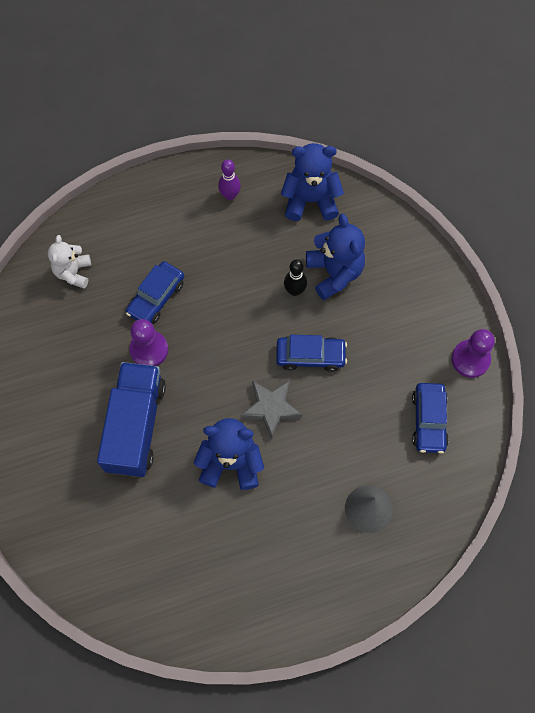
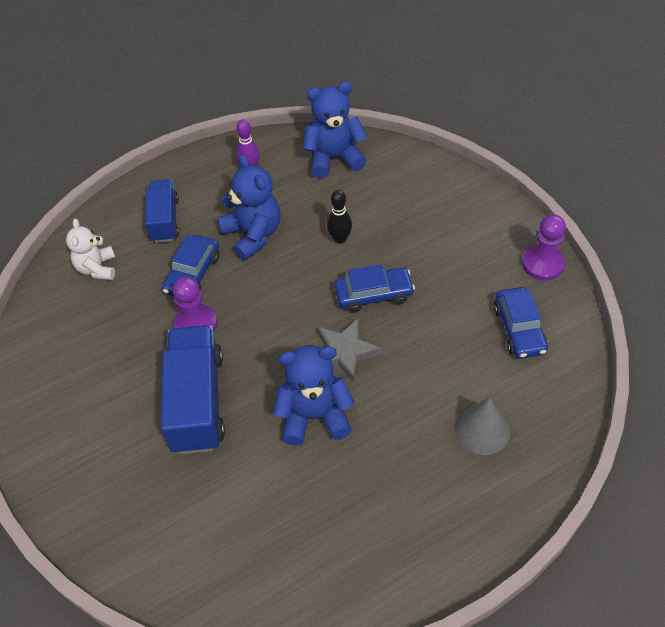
camera: 10 degrees left, 15 degrees down
(142, 234) = (165, 220): none -> blue truck
(334, 273) = (377, 215): blue teddy bear -> blue teddy bear (253, 235)

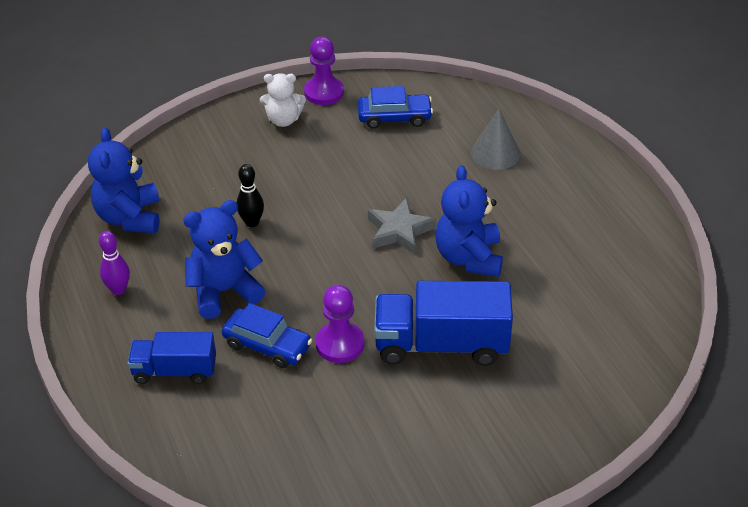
camera: 85 degrees left, 10 degrees down
(97, 268) = (233, 437): white teddy bear -> white teddy bear (283, 120)
(373, 294) = (333, 204): blue car -> none

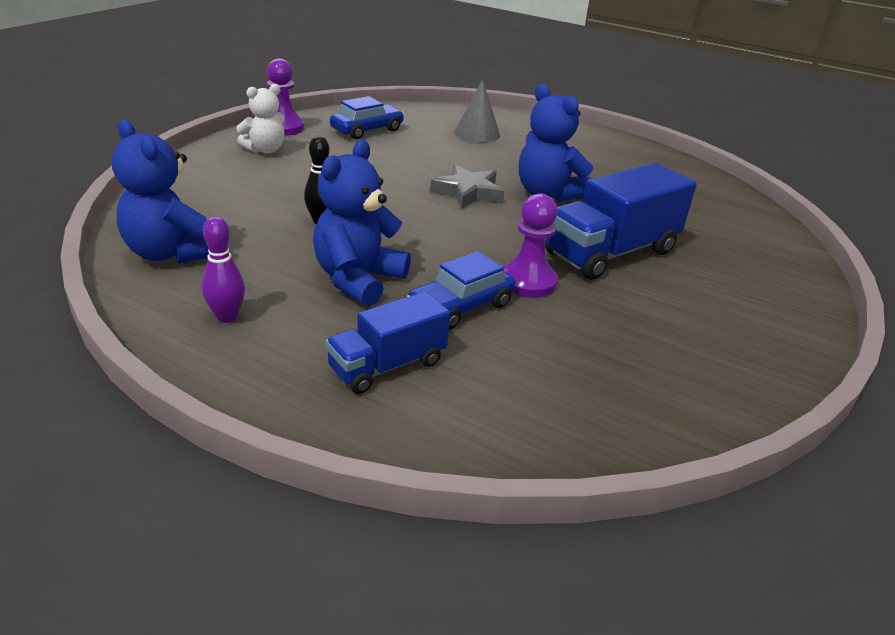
camera: 40 degrees left, 10 degrees down
(267, 345) = (460, 306): blue car -> blue car turned 150 degrees clockwise

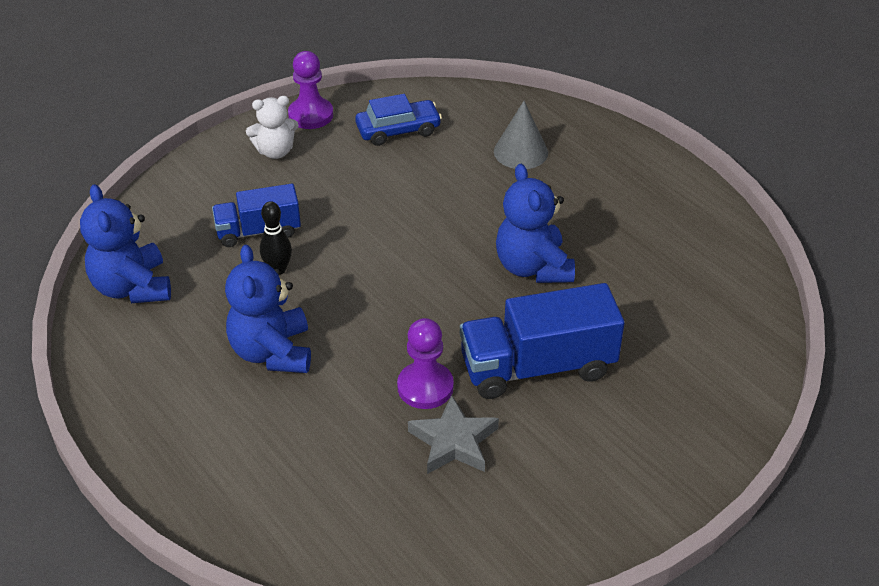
camera: 25 degrees right, 10 degrees up
(227, 317) = (146, 372): purple bowling pin -> none
(358, 279) = (272, 352): blue teddy bear -> blue teddy bear turned 60 degrees counterclockwise
(387, 365) = (245, 453): blue truck -> blue truck (258, 231)
(460, 306) = (343, 404): blue car -> none
(468, 192) = (447, 251): grey star -> grey star (454, 441)

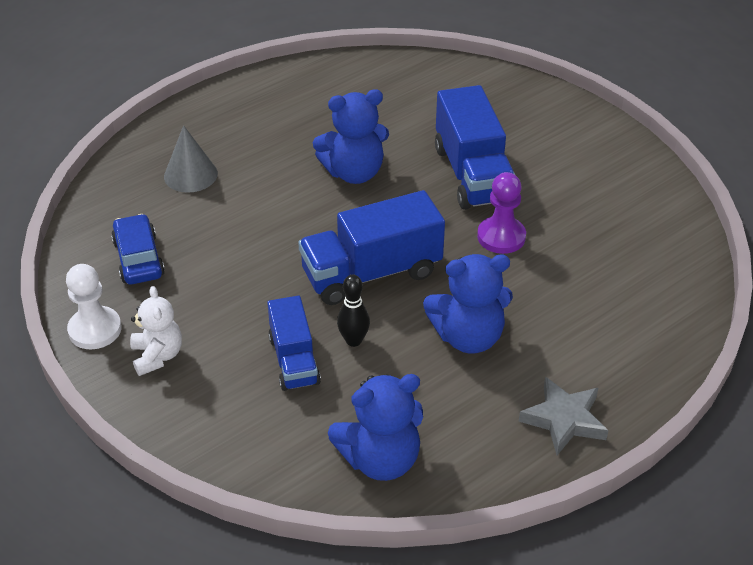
camera: 90 degrees left, 0 degrees up
(310, 115) = (95, 329): purple pawn -> white pawn
(371, 281) = (371, 273): none -> blue truck
(454, 441) = (557, 220): grey star -> grey star (564, 419)

